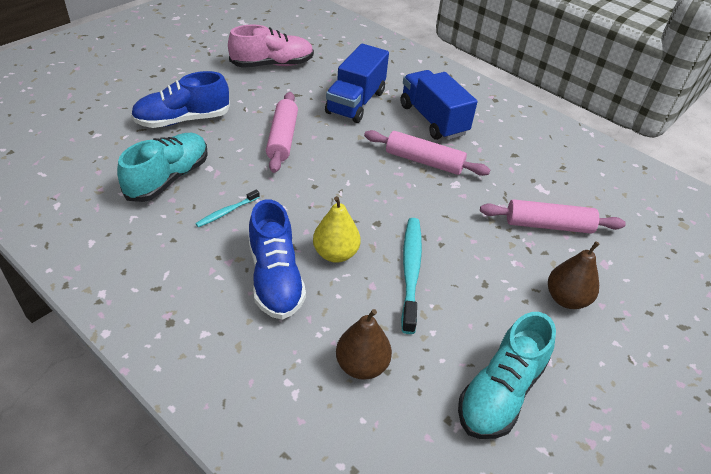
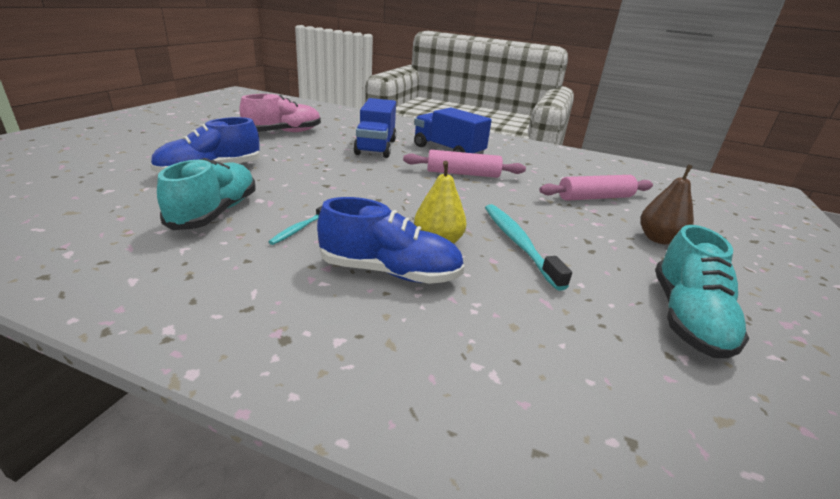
camera: 20 degrees left, 15 degrees down
(275, 278) = (390, 272): blue shoe -> blue shoe turned 45 degrees counterclockwise
(282, 138) = (324, 173): pink rolling pin -> none
(362, 365) = (542, 328): brown pear -> none

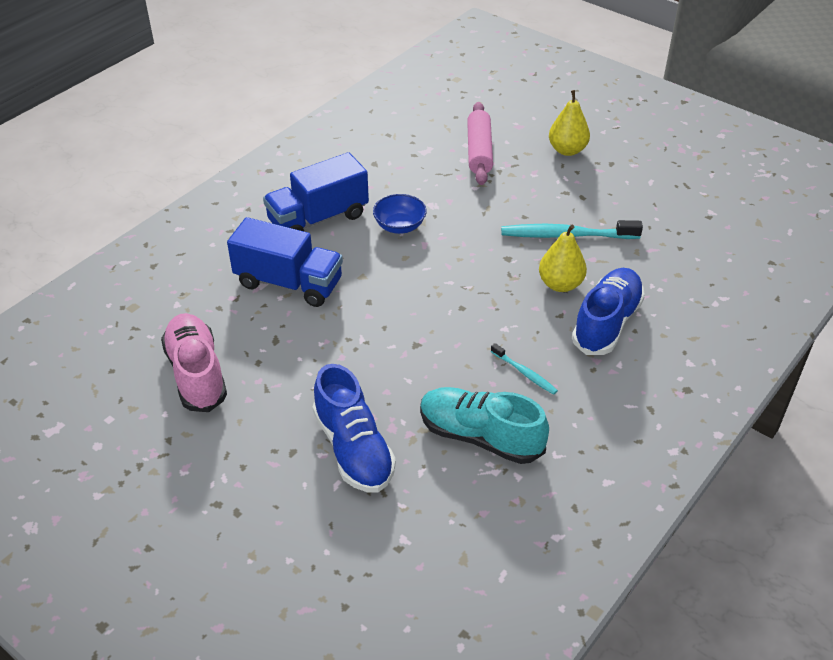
camera: 70 degrees left, 15 degrees up
(463, 174) = (399, 226): pink rolling pin -> blue bowl
(658, 239) = (567, 150): brown pear -> yellow pear
(687, 317) = (673, 190): turquoise shoe -> none

